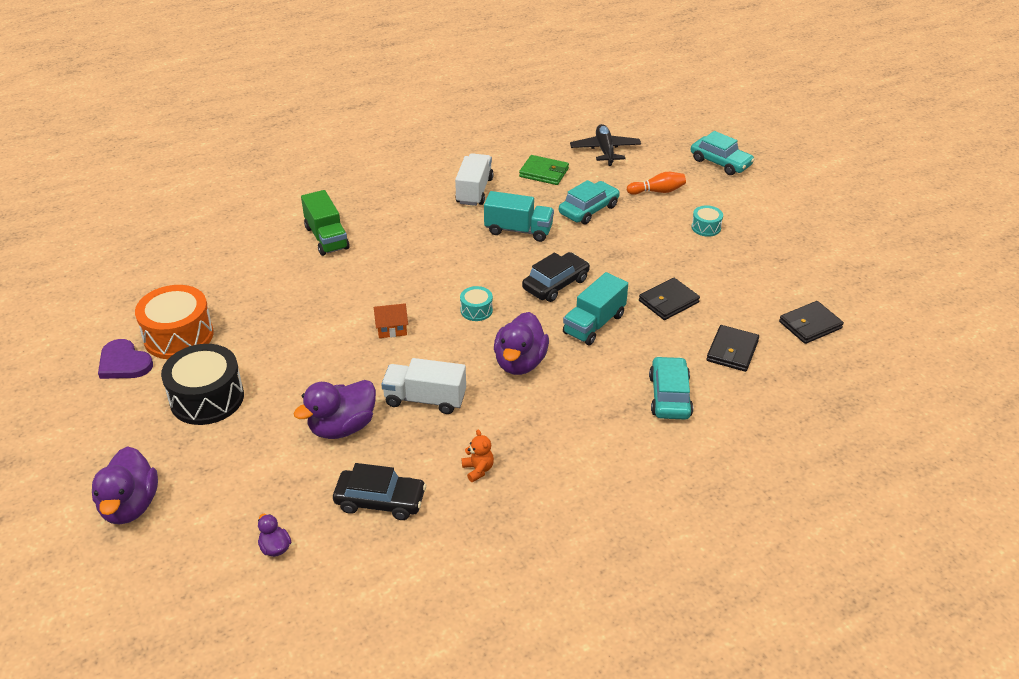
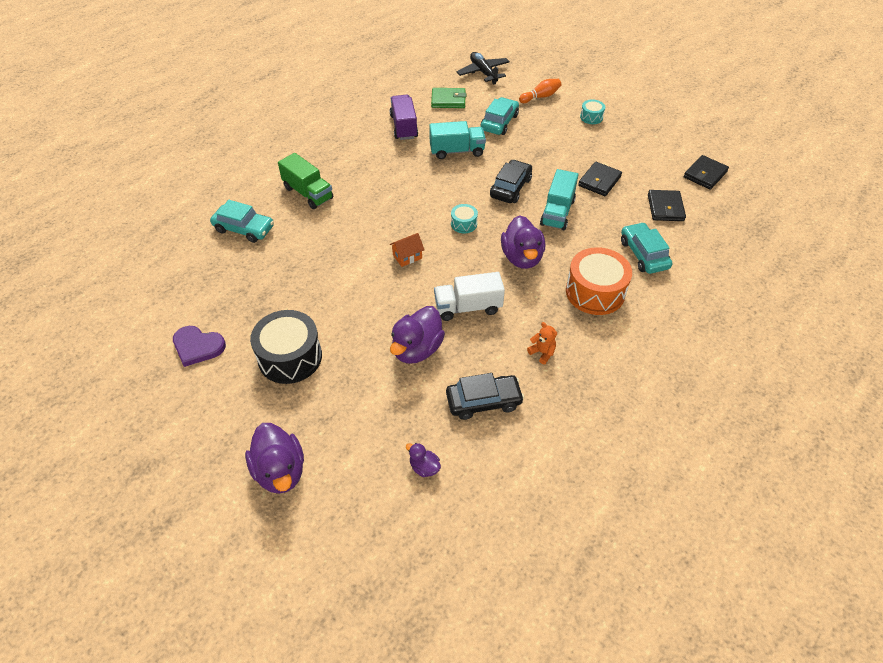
camera: 20 degrees left, 10 degrees up
(178, 336) = (232, 310): orange drum -> orange drum (595, 292)
(474, 191) = (404, 127): white truck -> purple truck
(720, 162) = (571, 64): turquoise car -> turquoise car (244, 228)

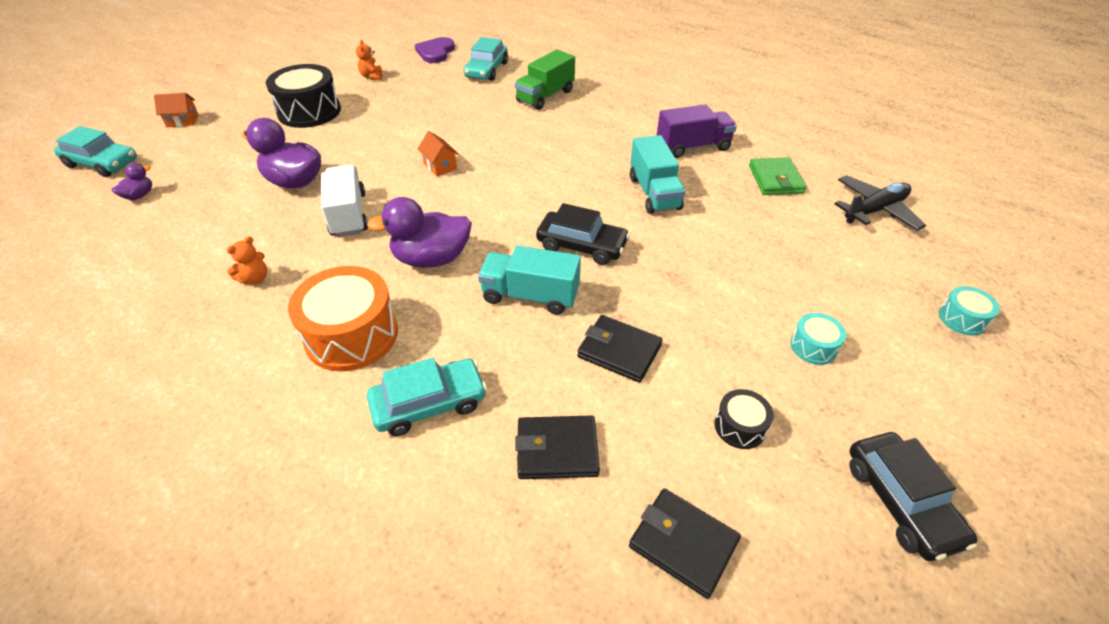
camera: 85 degrees right, 5 degrees down
(198, 346) = (336, 69): purple heart -> purple heart (435, 52)
(227, 314) = (372, 76): none -> orange teddy bear
(280, 471) = (183, 121): purple duck -> orange house
(464, 224) = (499, 205): turquoise drum -> turquoise drum (962, 319)
(483, 401) = (201, 231): black car -> black car (901, 502)
(499, 122) = (742, 231): turquoise car -> turquoise car (102, 163)
(540, 97) = (843, 277): orange bowling pin -> none
(643, 149) = (740, 426): none -> black drum

